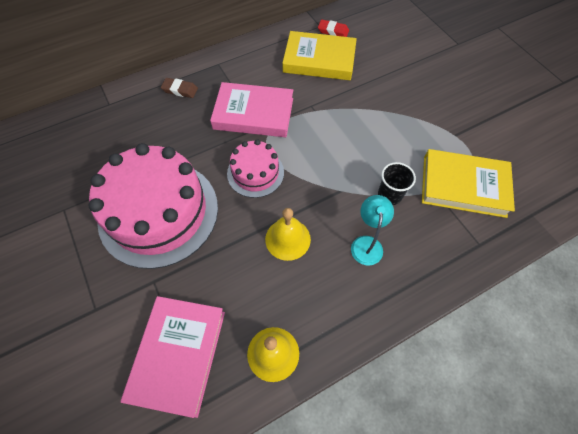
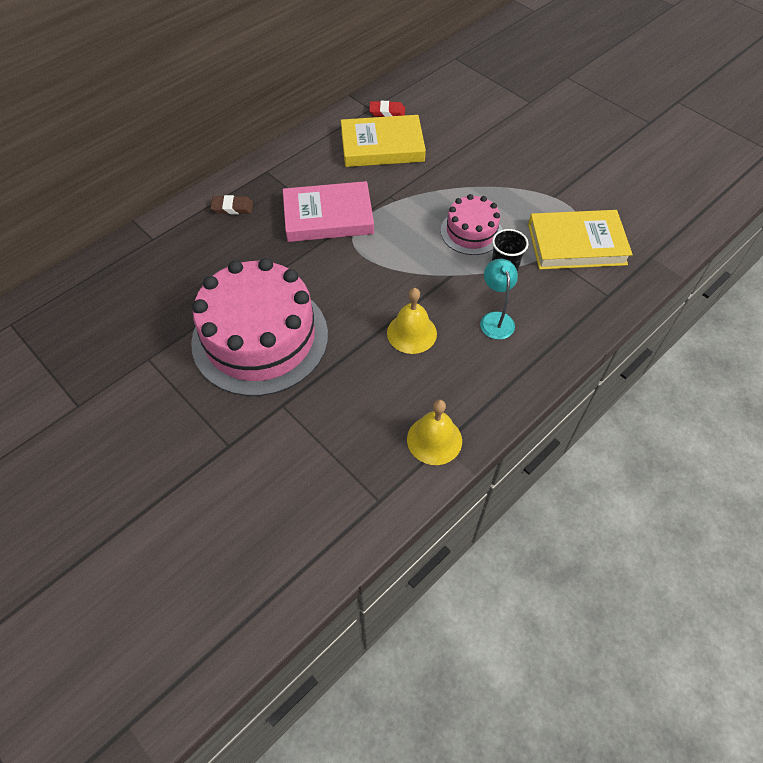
camera: 15 degrees left, 5 degrees down
(178, 355) = (337, 465): pink book -> none
(255, 173) = (353, 276): pink cake -> pink cake (471, 232)

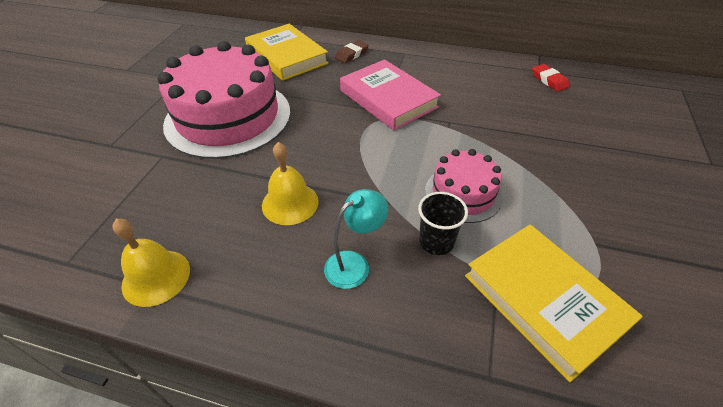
camera: 60 degrees right, 10 degrees down
(232, 207) = (351, 54): brown eraser -> brown eraser turned 75 degrees clockwise
(382, 146) = (504, 94): yellow book -> yellow book (287, 56)

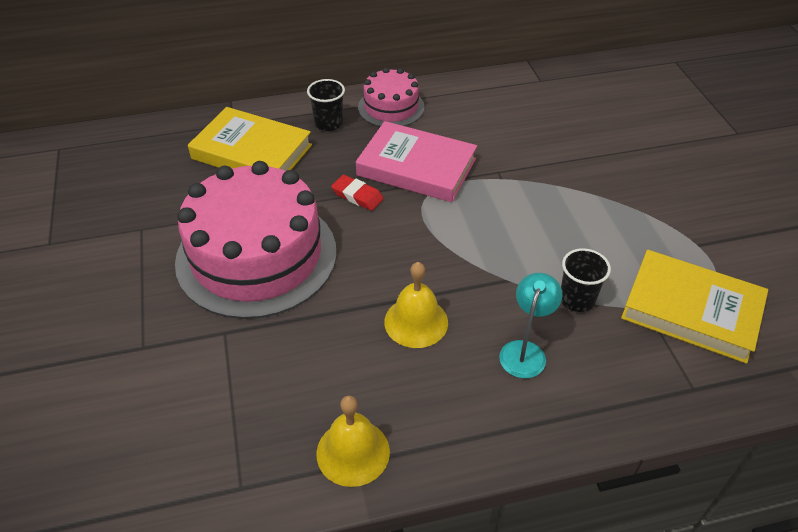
camera: 30 degrees left, 0 degrees up
(351, 54) = (328, 123): brown eraser -> black cup
(463, 193) = (565, 243): pink cake -> pink cake (391, 107)
(549, 80) = (557, 89): red eraser -> red eraser (357, 196)

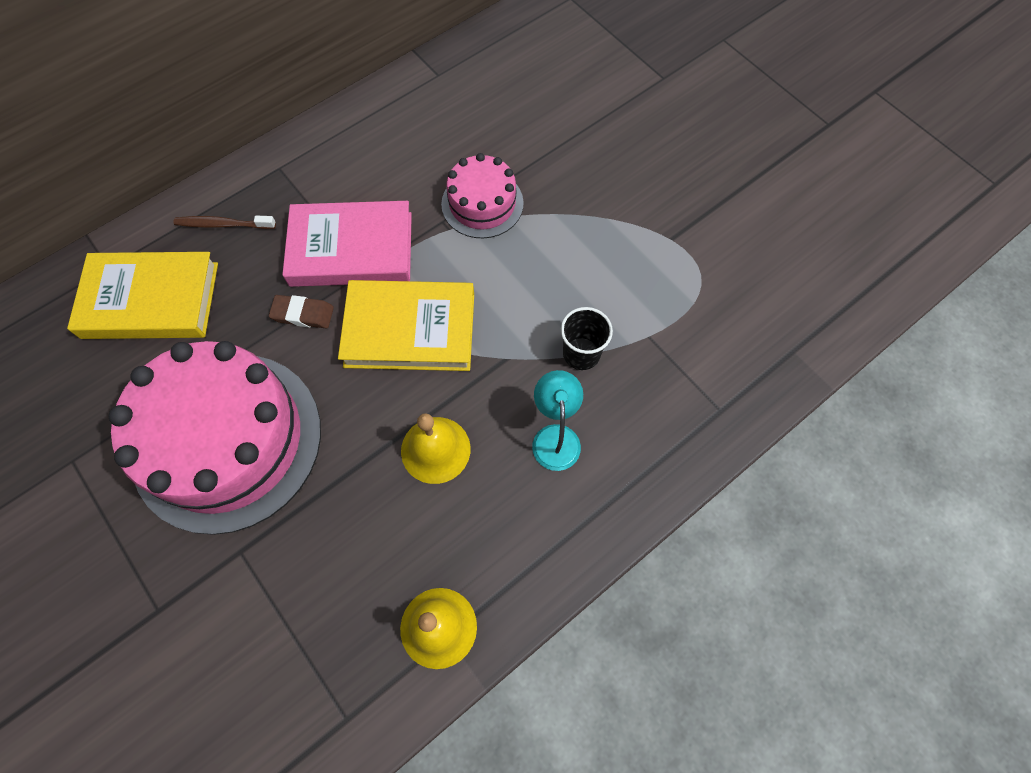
camera: 25 degrees left, 20 degrees up
(328, 123) = (223, 224): black cup -> brown toothbrush
(357, 196) = (303, 314): red eraser -> brown eraser
(391, 107) = (286, 174): pink cake -> pink cake (482, 203)
(691, 310) = (690, 321): yellow book -> yellow book (410, 330)

